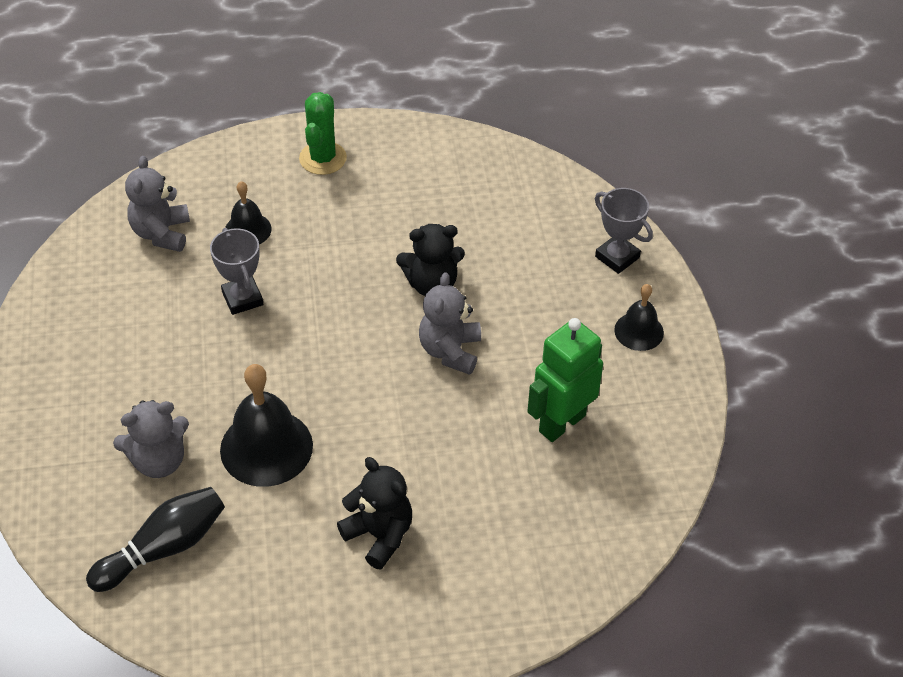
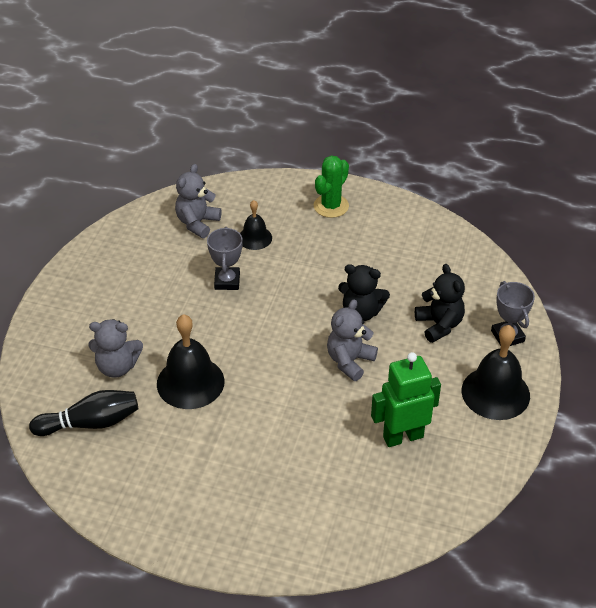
camera: 25 degrees right, 5 degrees down
(379, 535) = (234, 466): black teddy bear -> black teddy bear (439, 325)
(639, 331) = (495, 393): black bell -> black bell, size x1.75

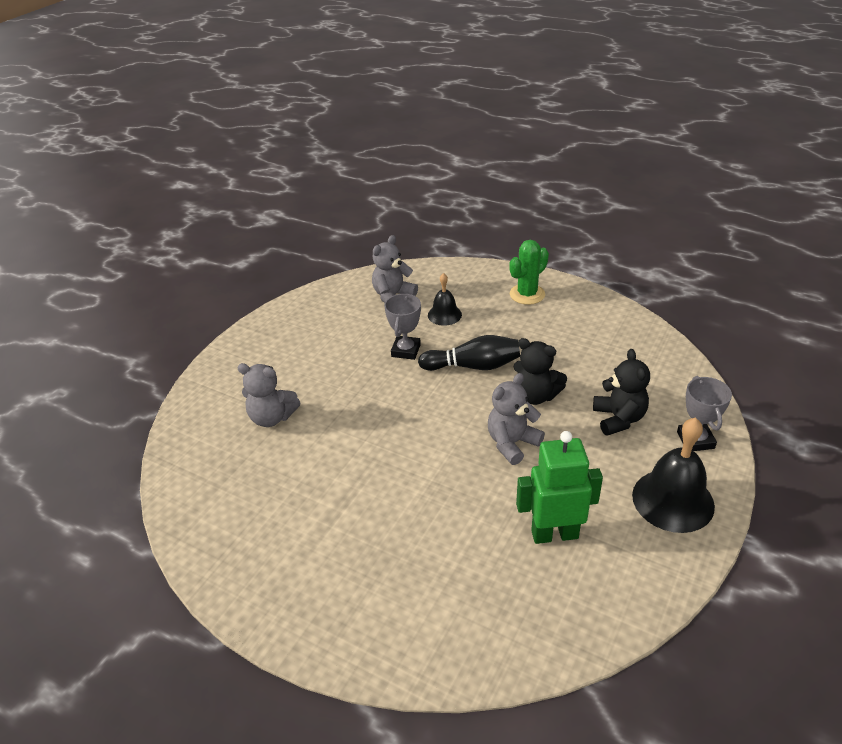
camera: 15 degrees right, 5 degrees down
(90, 423) = (225, 469): black bowling pin -> black bowling pin (473, 366)
(190, 382) = (339, 442): black bell -> none

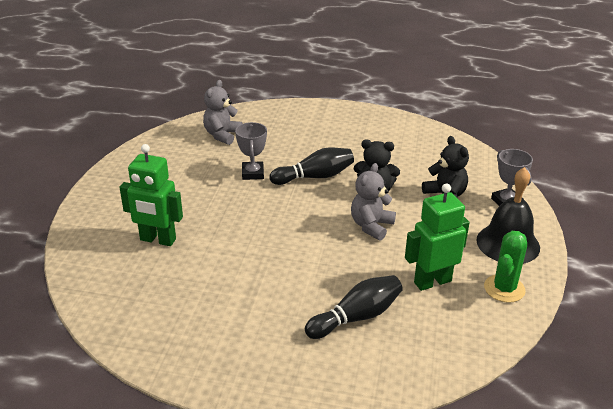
camera: 20 degrees left, 5 degrees down
(272, 417) = (157, 240): grey teddy bear -> green robot
(444, 315) = (273, 143): black bell -> none
(444, 563) = (356, 317): none -> black bowling pin
(527, 294) = (335, 120): green cactus -> green cactus (504, 289)

